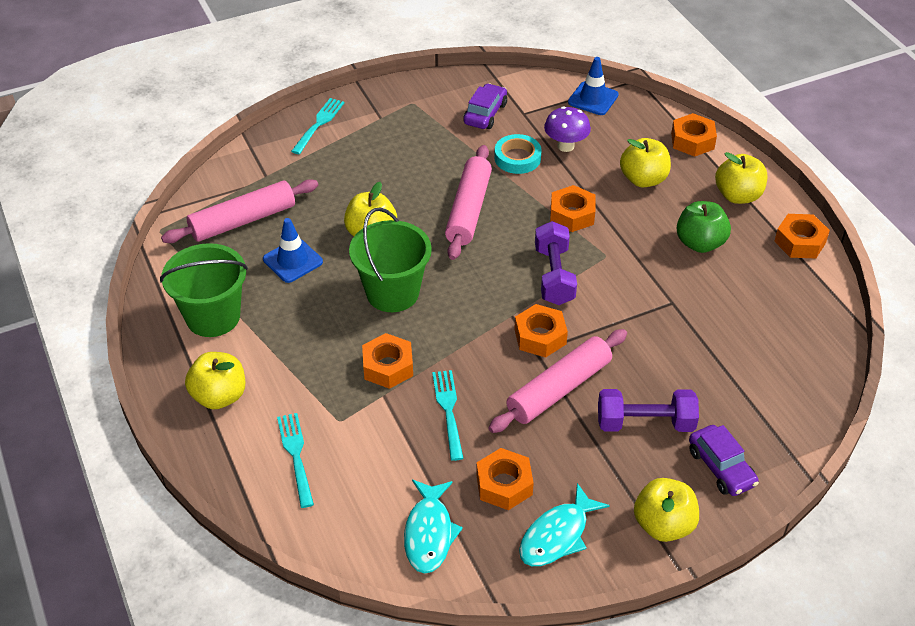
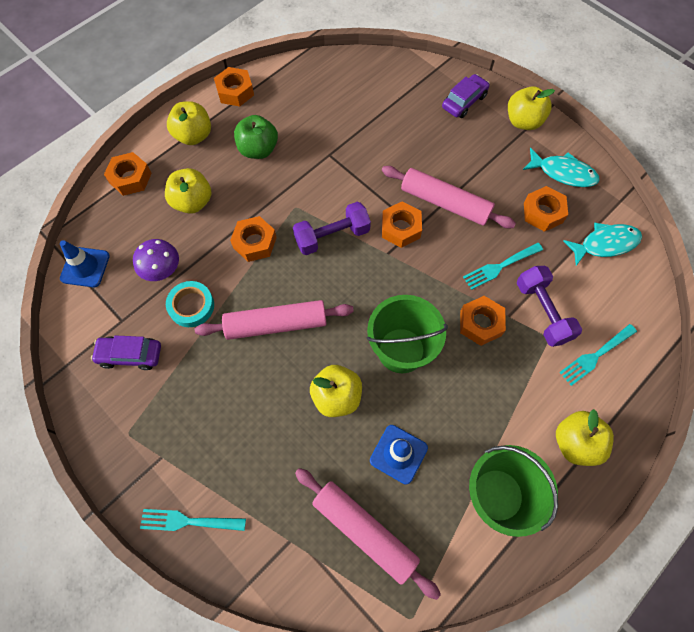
camera: 110 degrees left, 20 degrees up
(645, 423) = (449, 147): purple dumbbell -> purple dumbbell (542, 312)

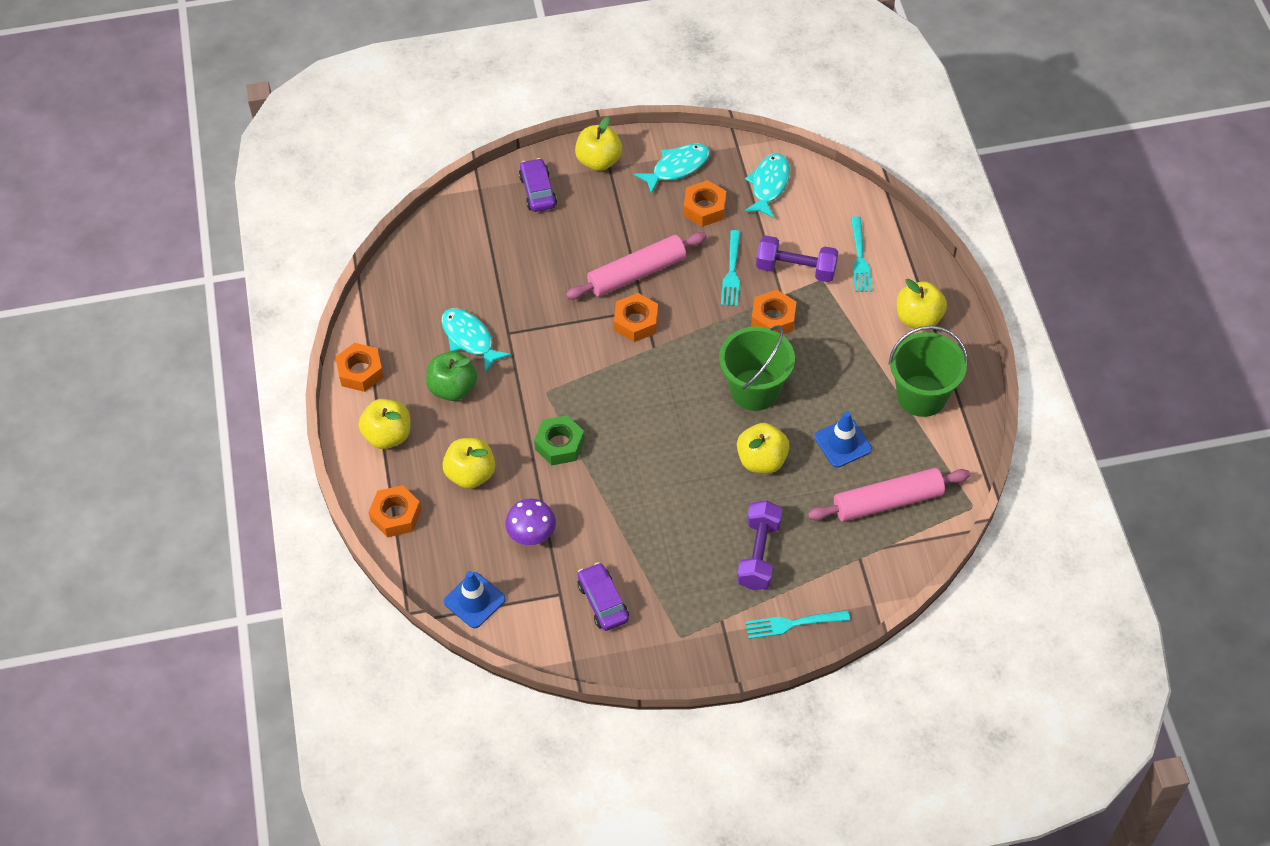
camera: 55 degrees left, 10 degrees down
(130, 355) = (603, 602): purple car -> purple car turned 120 degrees clockwise
(189, 521) = (793, 623): turquoise fork -> turquoise fork turned 45 degrees clockwise
(191, 306) = (588, 529): turquoise tape -> none
(254, 242) = (559, 445): orange nut -> green nut
(276, 324) = (659, 470): pink rolling pin -> none
(307, 135) = (469, 339): none -> turquoise fish
(332, 236) = (602, 379): purple dumbbell -> purple dumbbell (759, 554)

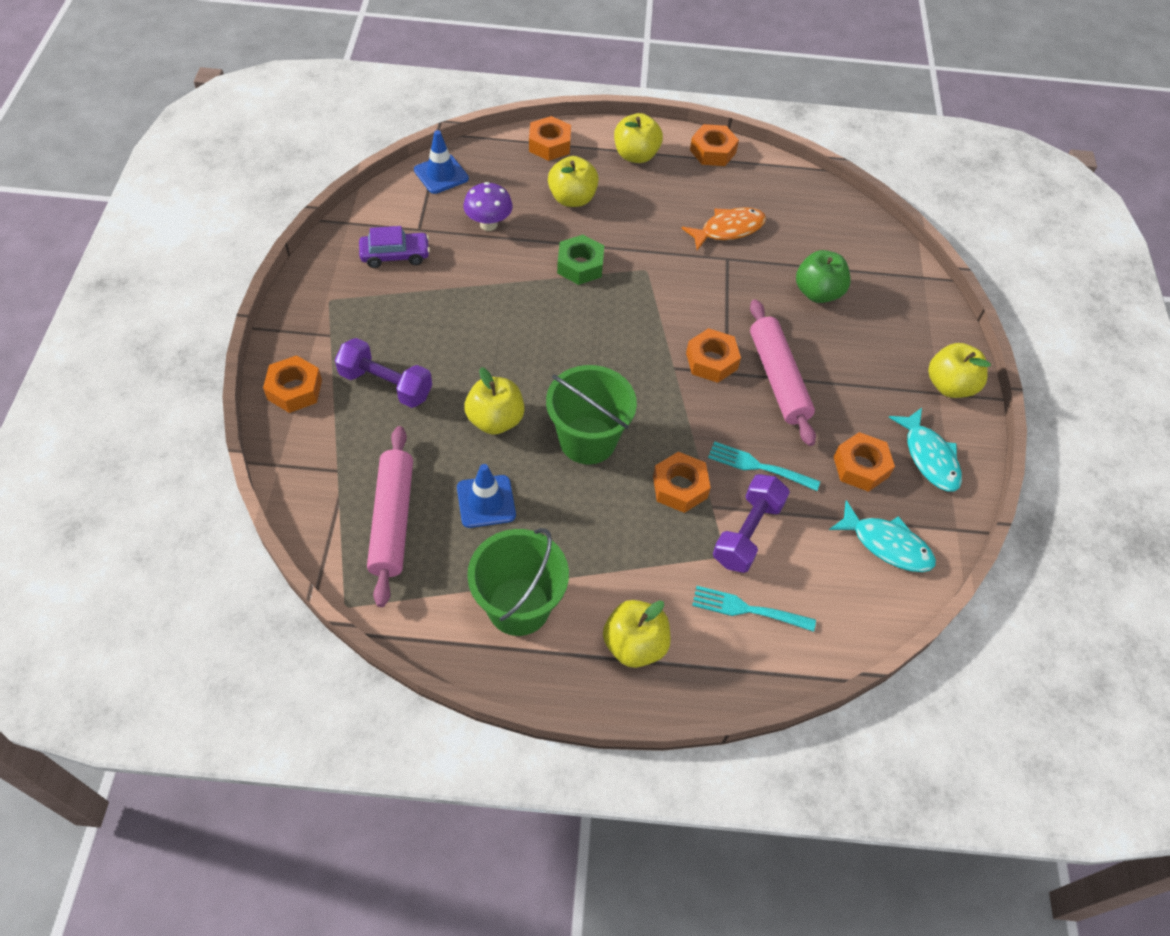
camera: 100 degrees right, 0 degrees up
(453, 388) = (673, 206): green apple -> green apple (817, 292)
(469, 339) = (728, 229): turquoise fish -> orange fish
(538, 191) = (912, 322): purple car -> none
(793, 623) = (294, 389): turquoise fork -> orange nut

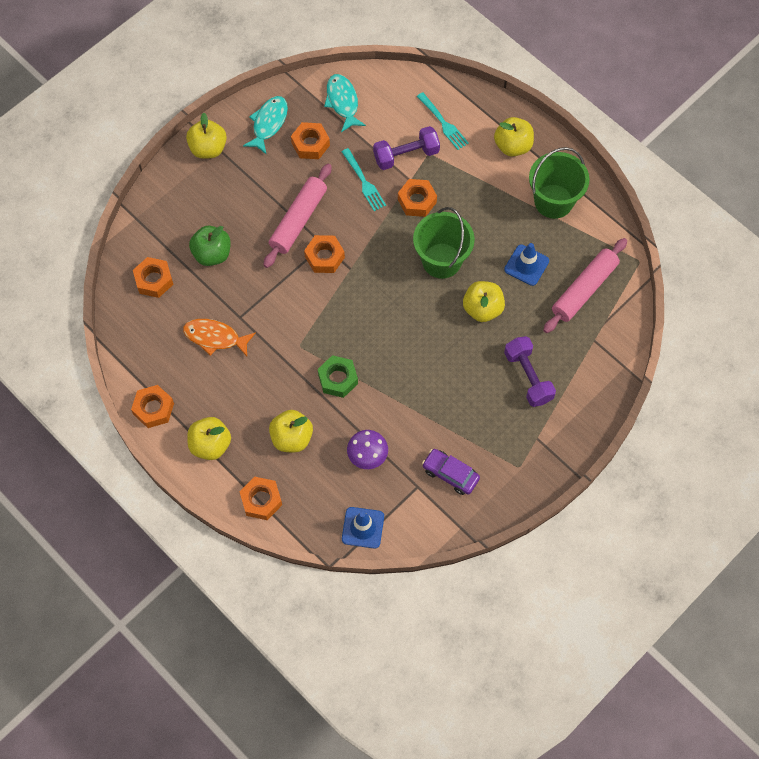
camera: 135 degrees left, 10 degrees up
(294, 389) = (584, 412): orange nut -> orange nut (154, 280)

